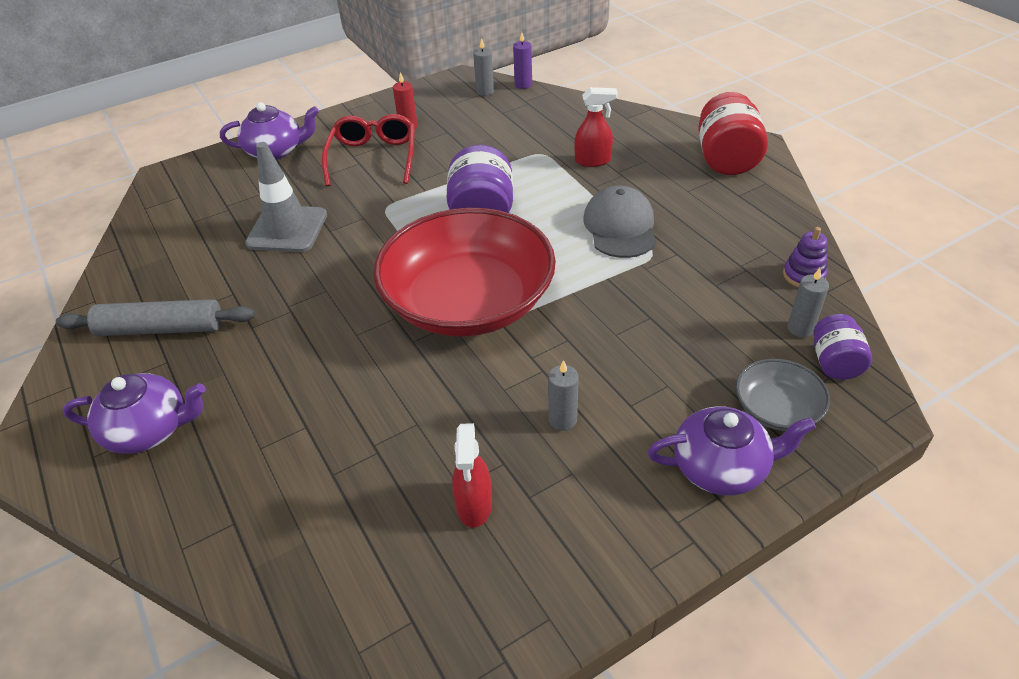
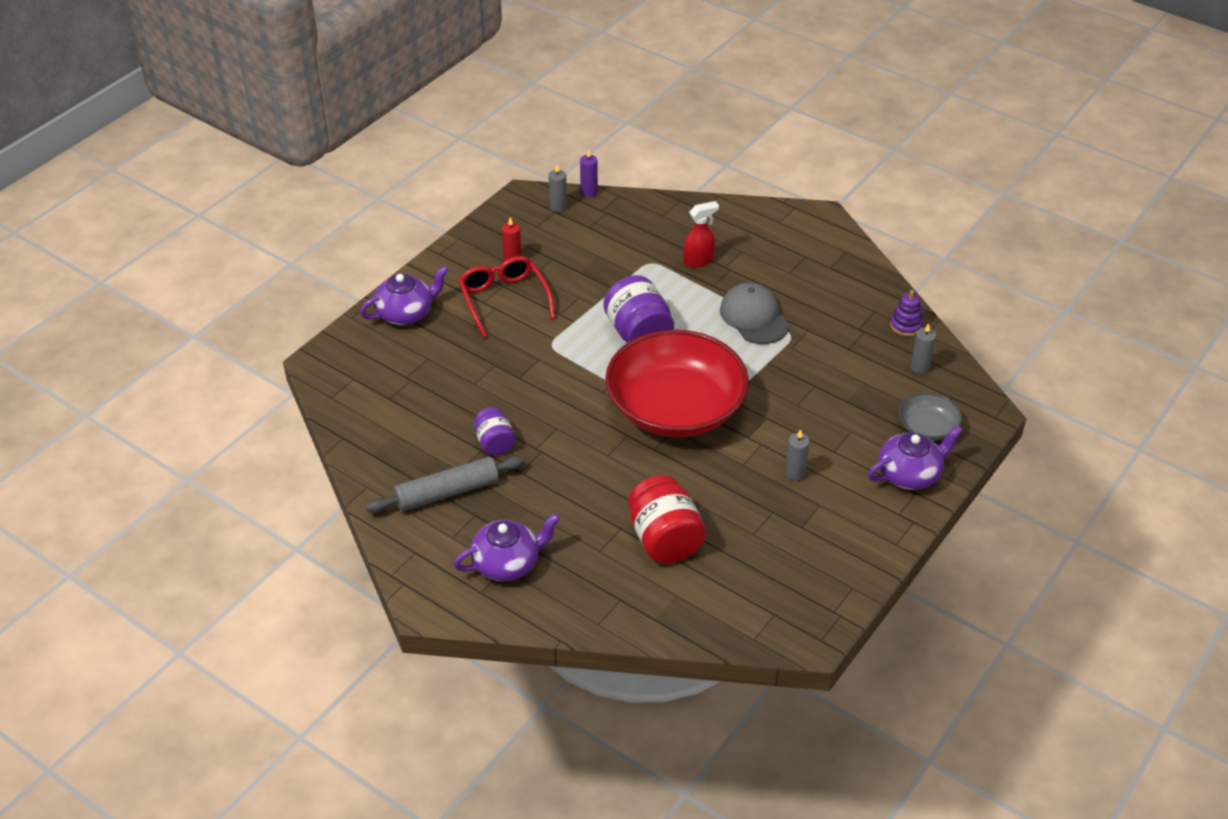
camera: 25 degrees left, 0 degrees up
(287, 229) = (481, 385): grey traffic cone -> none
(474, 505) = (770, 541): red spray bottle -> none
(726, 159) = (805, 235): red jar -> red jar (664, 539)
(834, 363) = (951, 386): purple jar -> purple jar (495, 443)

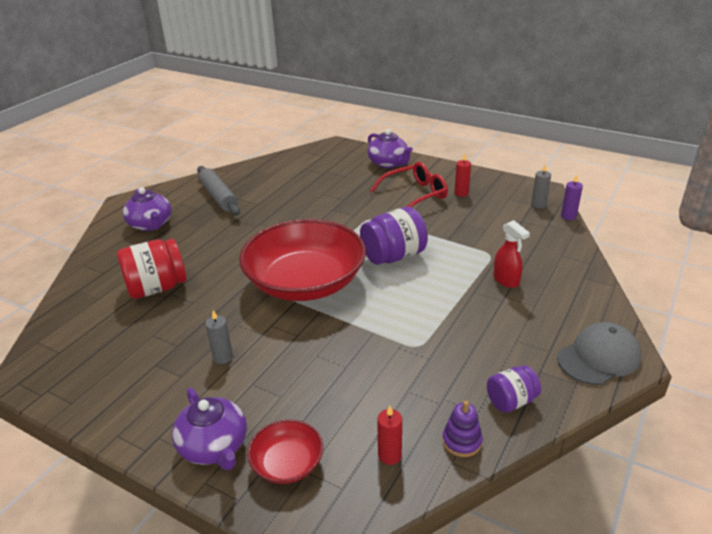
camera: 85 degrees right, 10 degrees down
(495, 443) = (264, 208): purple jar -> purple jar (511, 401)
(754, 317) = (436, 319): grey cap -> grey cap (599, 357)
(919, 367) = (389, 455): grey candle -> red candle
(927, 427) = (287, 463): grey bowl -> red bowl

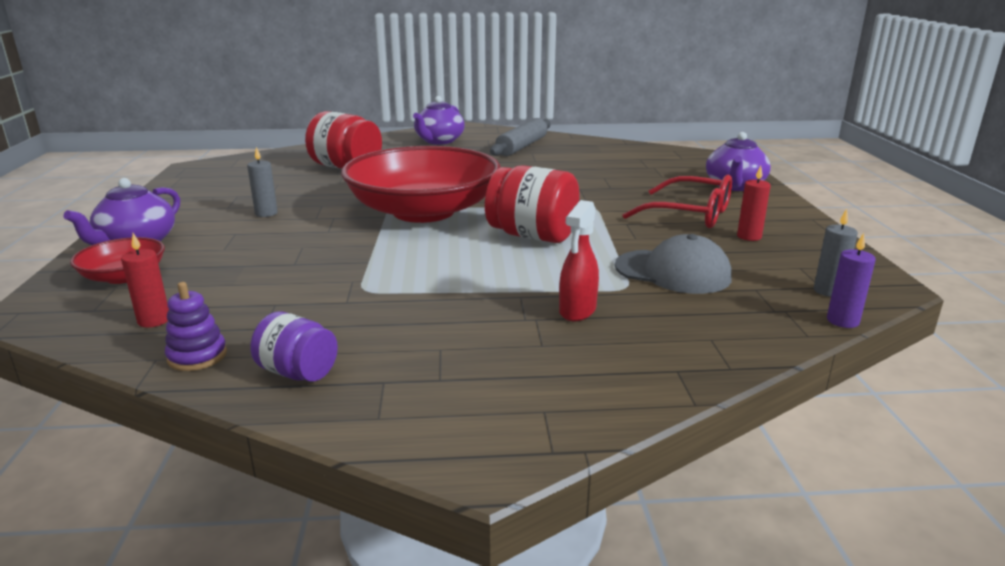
camera: 55 degrees right, 10 degrees down
(393, 256) = (532, 236): purple jar -> red jar
(599, 357) = (464, 426): grey cap -> grey cap (673, 272)

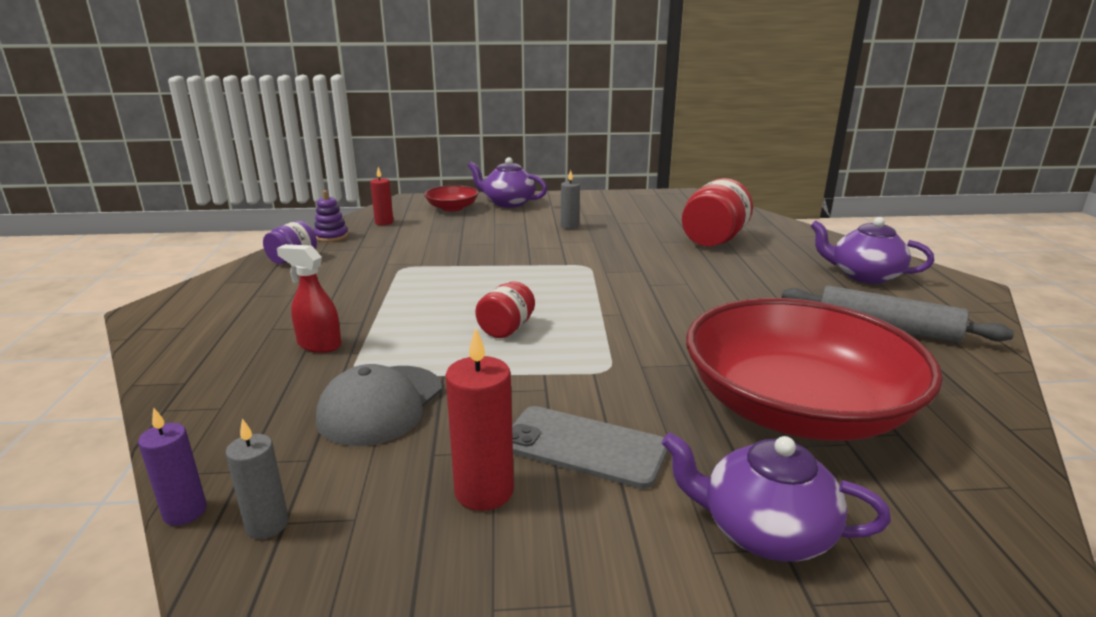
camera: 90 degrees right, 0 degrees up
(423, 211) = (580, 278): red bowl -> red bowl (796, 408)
(532, 236) = (506, 329): red jar -> red jar, size x0.59
(689, 214) = (584, 447): red glasses -> grey phone
(749, 236) = (484, 491): red candle -> red candle, size x1.54

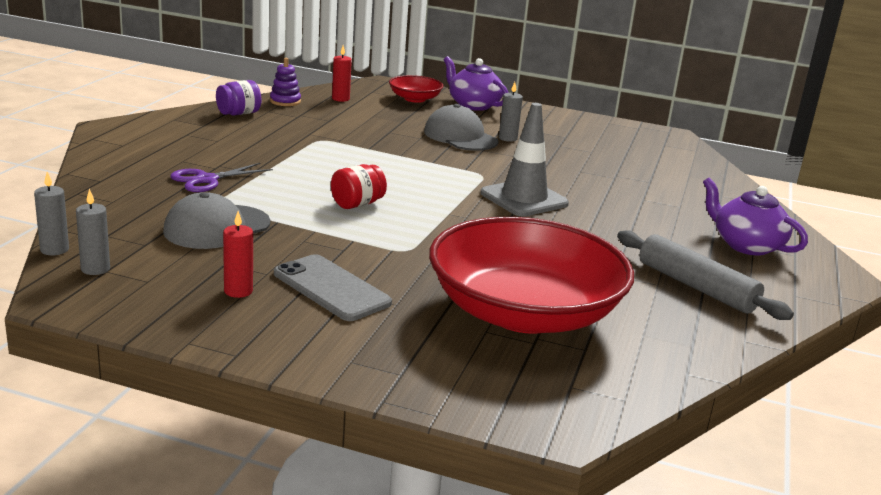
camera: 20 degrees right, 0 degrees up
(185, 512) = (54, 250): purple candle -> grey candle
(319, 345) = (207, 180): red spray bottle -> purple scissors
(484, 491) = (238, 291): red candle -> red candle, size x0.65
(528, 234) = (460, 136): none -> grey cap
(648, 280) = (524, 199): none -> grey traffic cone
(713, 240) = (636, 181): red jar -> none
(764, 531) = (399, 363): purple teapot -> none

